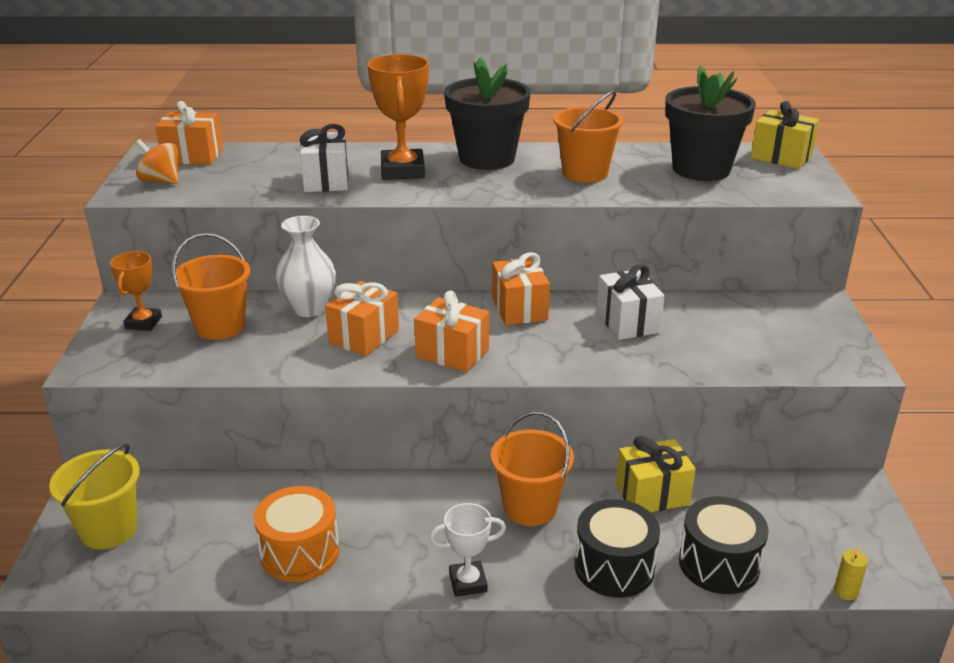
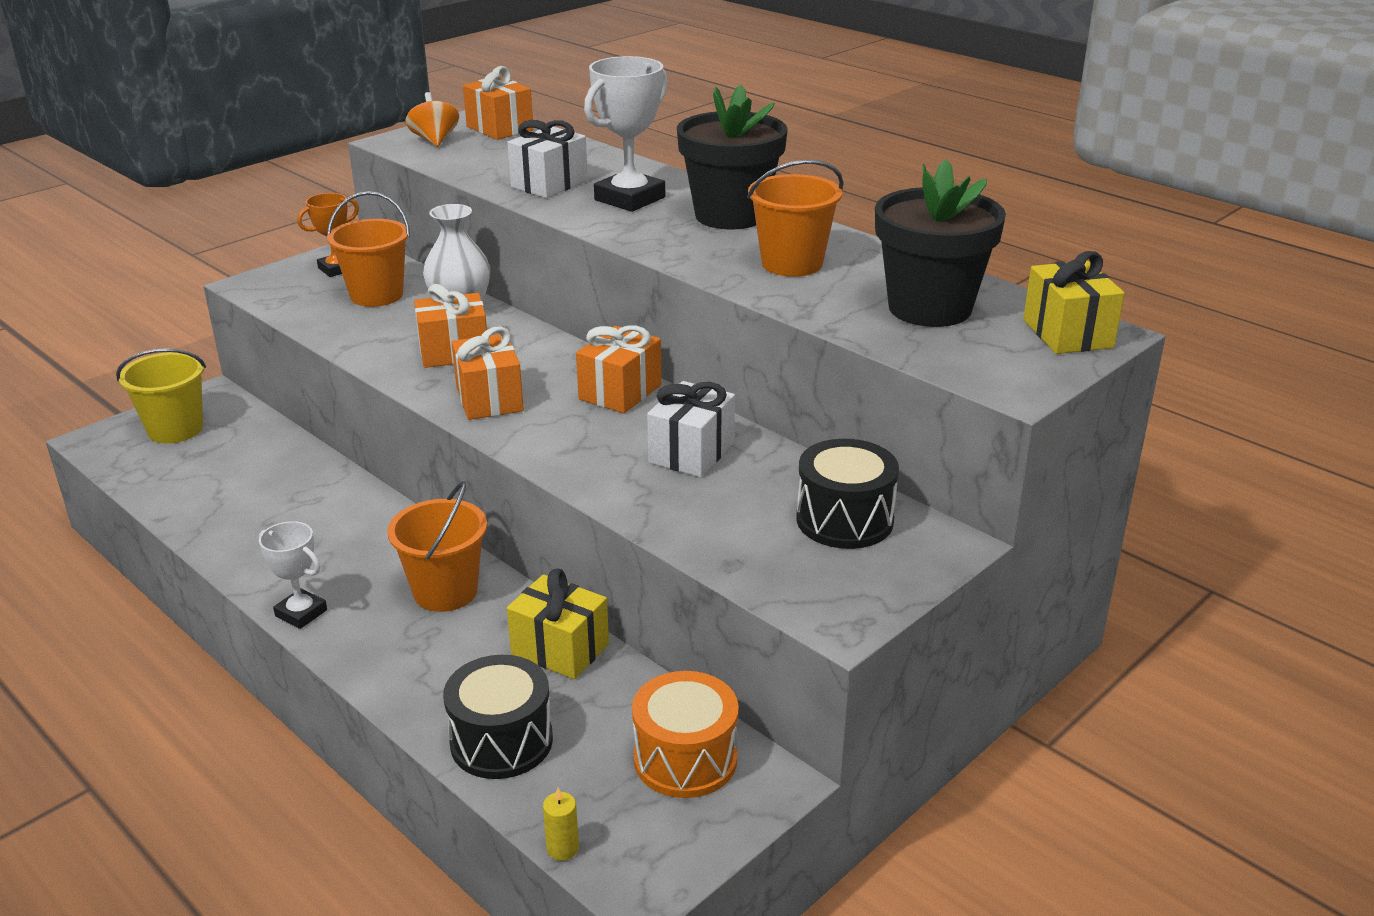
camera: 45 degrees right, 0 degrees up
(300, 552) = (244, 517): orange drum -> orange drum (685, 759)
(403, 171) = (630, 199): orange trophy -> white trophy
(614, 567) = (417, 680): black drum -> black drum (844, 520)

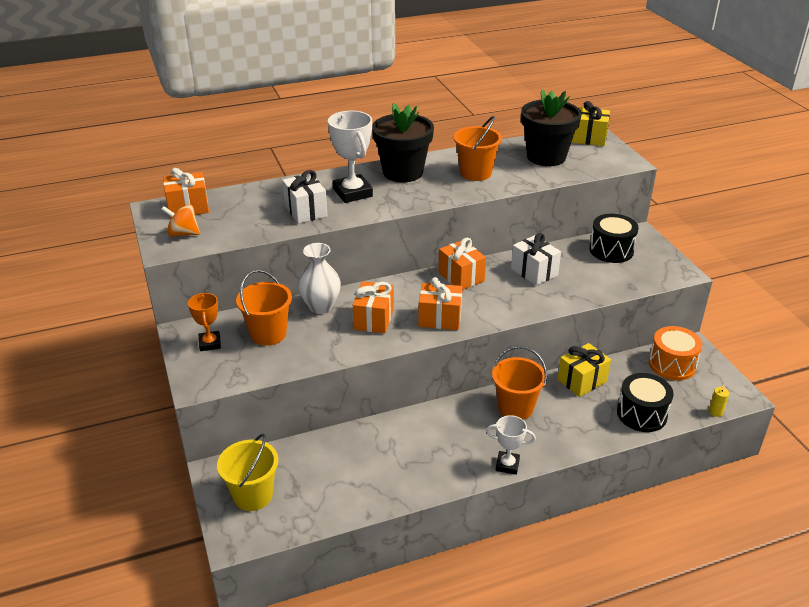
camera: 65 degrees left, 5 degrees up
(301, 613) = (507, 465): white trophy -> white trophy turned 45 degrees clockwise

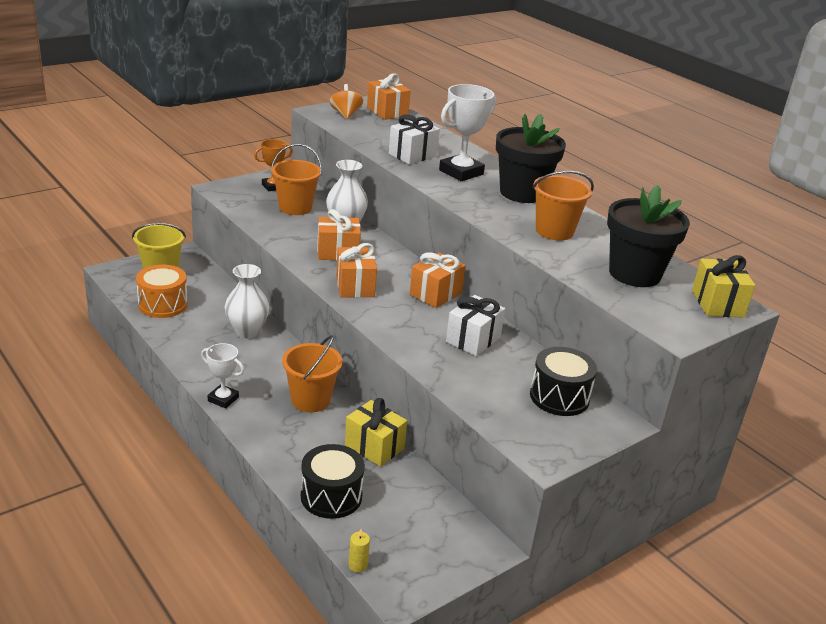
camera: 70 degrees right, 5 degrees down
(396, 436) = (247, 331): none -> white vase
(507, 465) = (223, 399): white trophy -> white trophy turned 60 degrees counterclockwise
(672, 364) = (439, 525): orange drum -> orange drum (163, 304)

